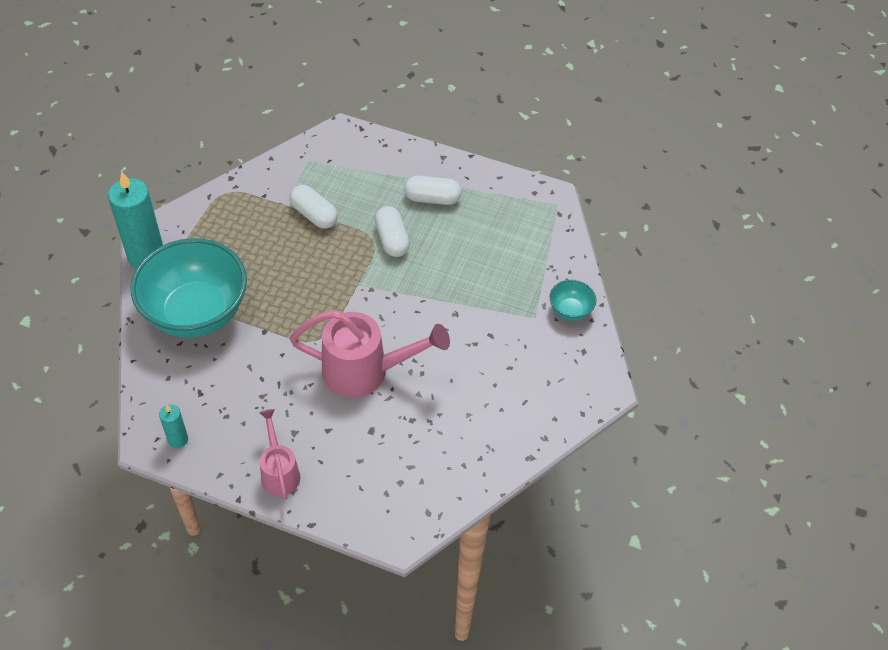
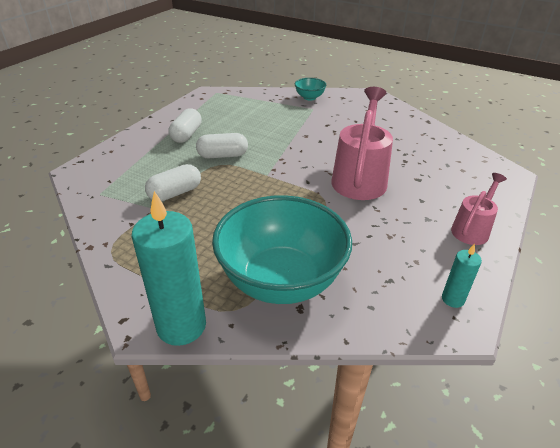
camera: 80 degrees left, 15 degrees down
(279, 472) = (472, 229): pink watering can -> pink watering can turned 135 degrees clockwise

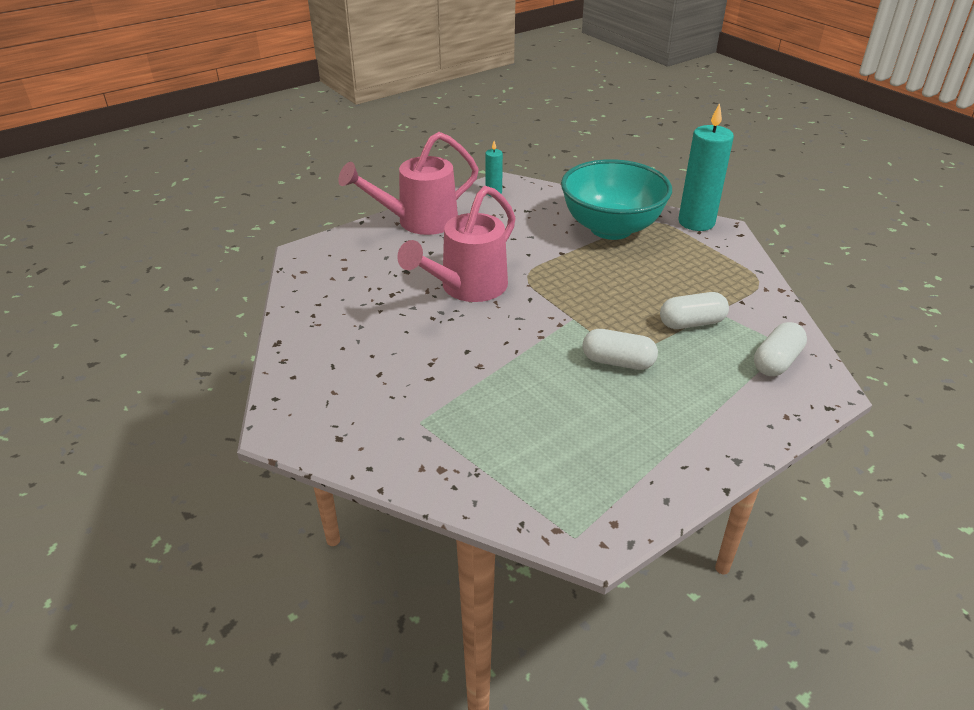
camera: 155 degrees left, 0 degrees up
(186, 135) = (663, 418): white capsule -> white capsule (776, 361)
(309, 97) = (399, 456): turquoise bowl -> none
(472, 229) = (419, 222): pink watering can -> pink watering can, size x1.75

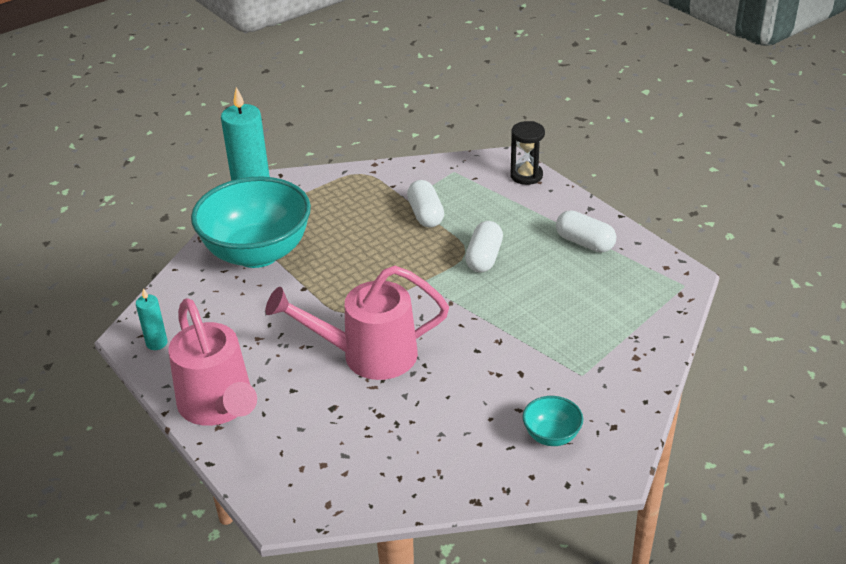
camera: 90 degrees left, 0 degrees up
(338, 392) = (551, 436): none -> turquoise bowl
(467, 288) = (368, 355): pink watering can -> pink watering can turned 135 degrees clockwise
(776, 361) = (475, 178): white capsule -> white capsule (584, 243)
(797, 405) = (526, 175): none -> black hourglass

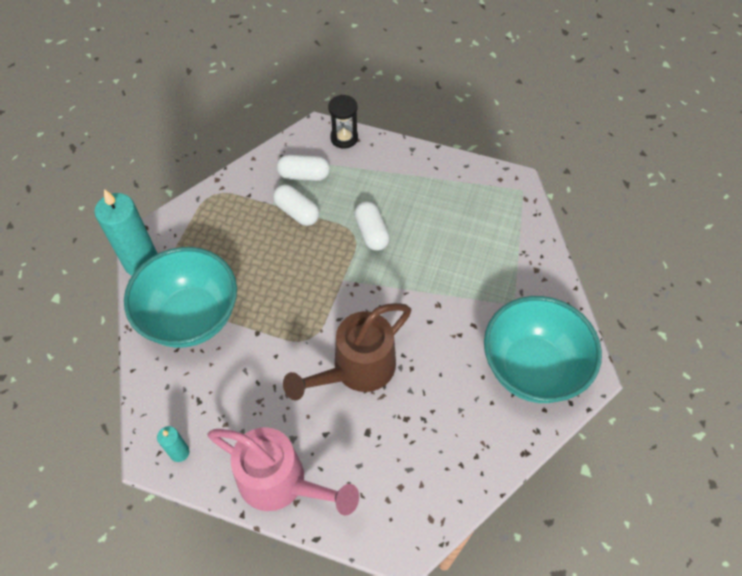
camera: 35 degrees left, 20 degrees up
(368, 355) = (356, 369): pink watering can -> brown watering can
(551, 436) = (532, 368): turquoise bowl -> turquoise bowl, size x2.36
(584, 243) = (431, 183): white capsule -> white capsule (304, 175)

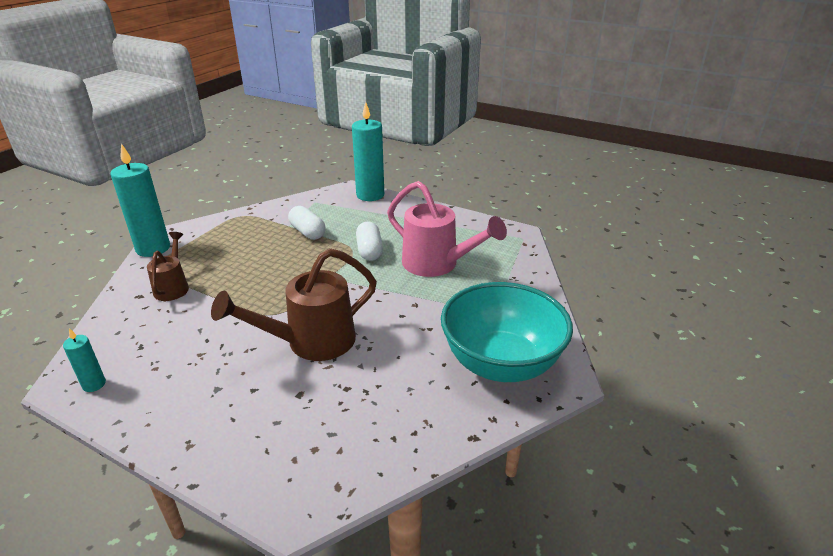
camera: 10 degrees right, 25 degrees down
(191, 317) = (173, 287): turquoise bowl -> brown watering can
(281, 482) = (182, 425): pink watering can -> pink watering can (437, 264)
(304, 175) = (325, 212): white capsule -> none
(344, 138) = (370, 195): black hourglass -> turquoise candle

